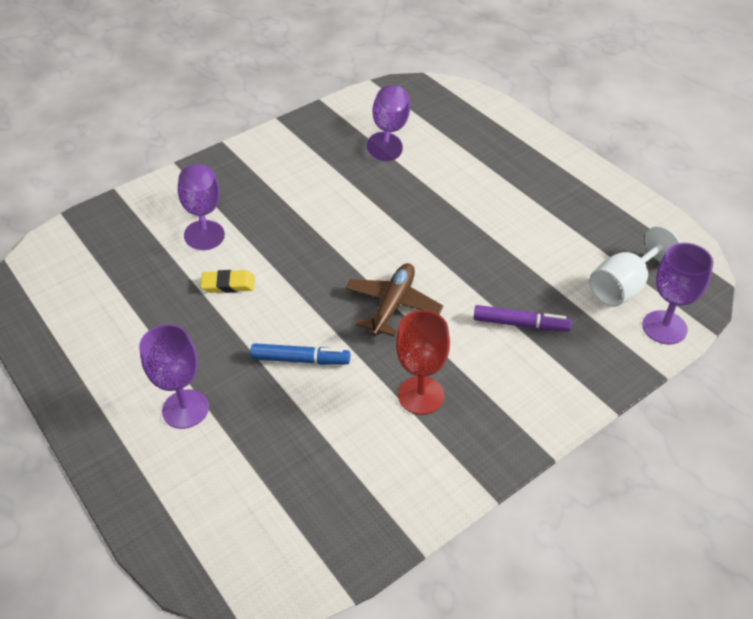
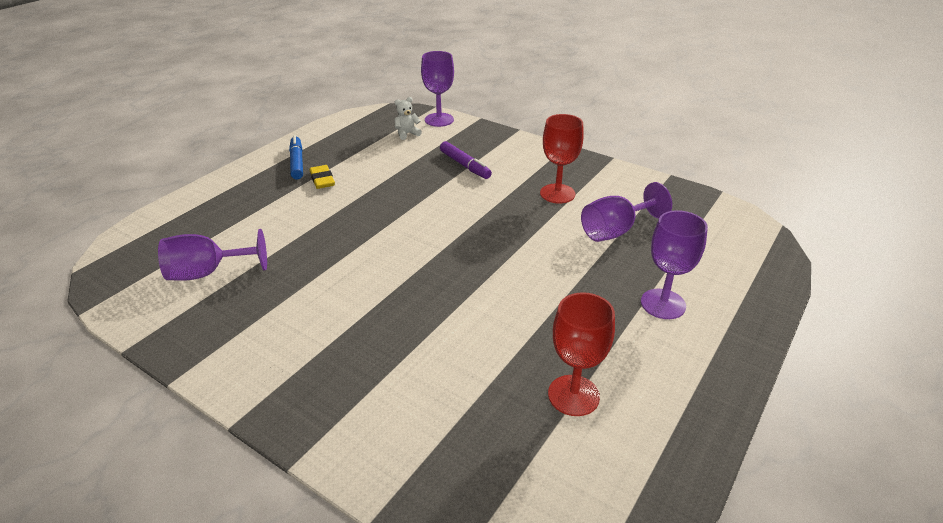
camera: 110 degrees left, 10 degrees down
(132, 304) = (573, 395): none -> red goblet
(203, 214) = (398, 388): purple goblet -> purple goblet (615, 231)
(228, 284) = (503, 326): yellow eraser -> yellow eraser (322, 180)
(300, 360) = (565, 254): blue marker -> blue marker (297, 162)
(393, 305) = (476, 221): brown plane -> none
(521, 324) = (465, 165): purple marker -> purple marker turned 150 degrees clockwise
(624, 286) = (407, 134): white goblet -> white teddy bear

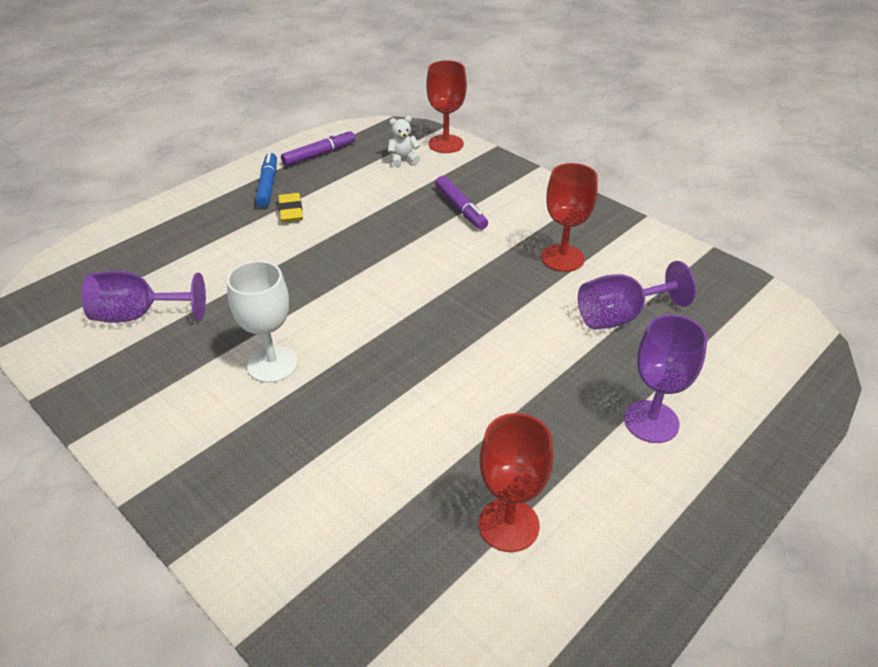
camera: 10 degrees right, 5 degrees up
(335, 136) = (319, 154): none -> purple marker
(338, 298) = (272, 364): none -> white goblet
(439, 120) = (446, 144): purple goblet -> red goblet

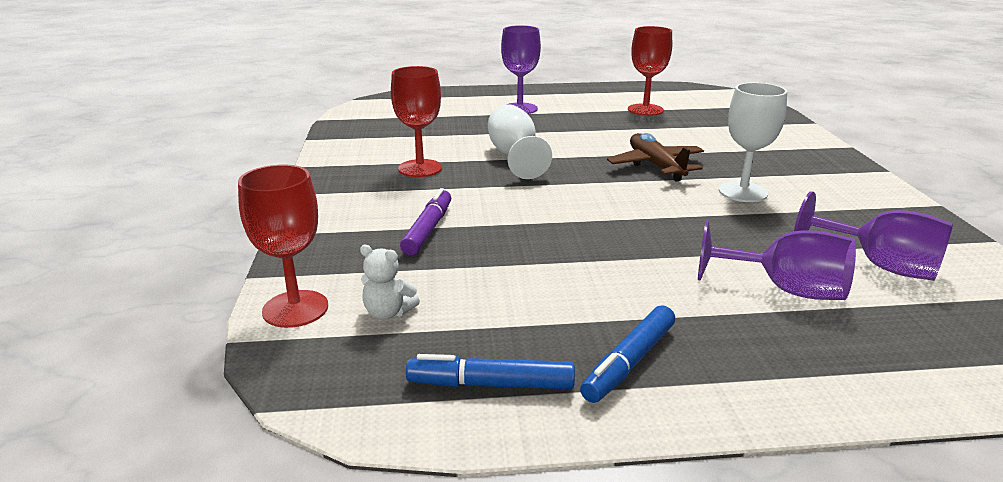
camera: 140 degrees left, 15 degrees down
(291, 211) = (625, 307): yellow eraser -> none
(319, 154) = (491, 384): purple marker -> blue marker
(379, 369) = (656, 166): none -> brown plane
(518, 314) = (514, 156): none -> white goblet
(620, 316) = (450, 136): purple goblet -> purple goblet (785, 290)

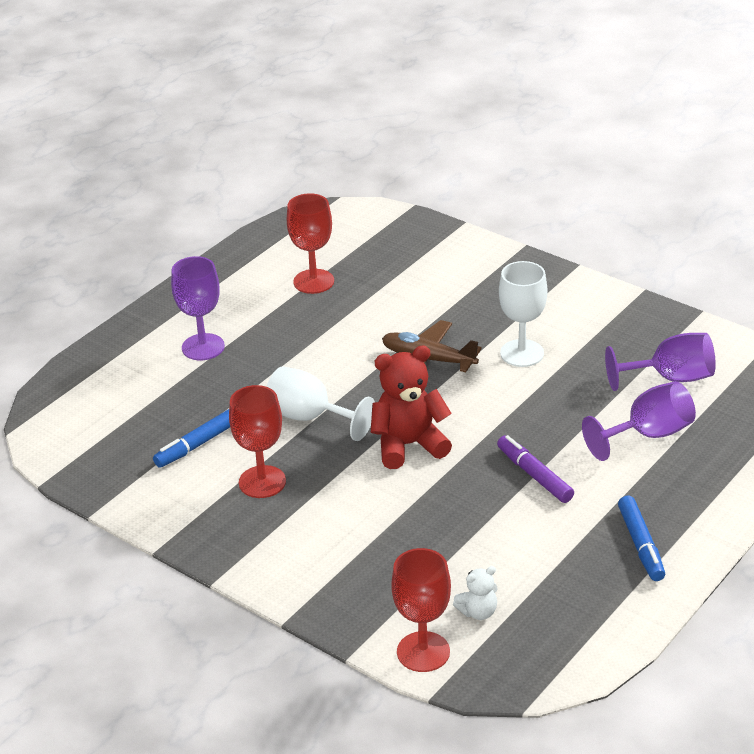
camera: 45 degrees left, 10 degrees up
(428, 229) = (383, 536): purple marker -> purple marker (534, 475)
(491, 384) = (600, 608): blue marker -> blue marker (198, 444)
(551, 196) = (408, 445): none -> red teddy bear

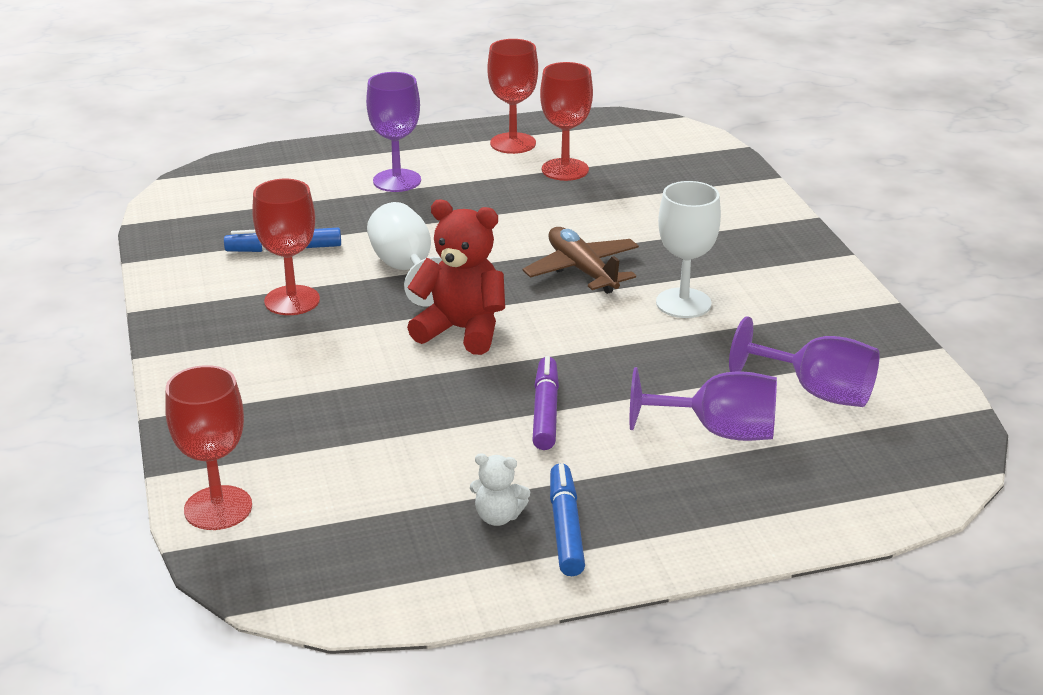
camera: 35 degrees right, 5 degrees down
(246, 275) = (513, 143): none -> red goblet
(478, 612) = (317, 501): white teddy bear -> white teddy bear (498, 517)
(640, 545) = (566, 528): blue marker -> blue marker turned 150 degrees clockwise

